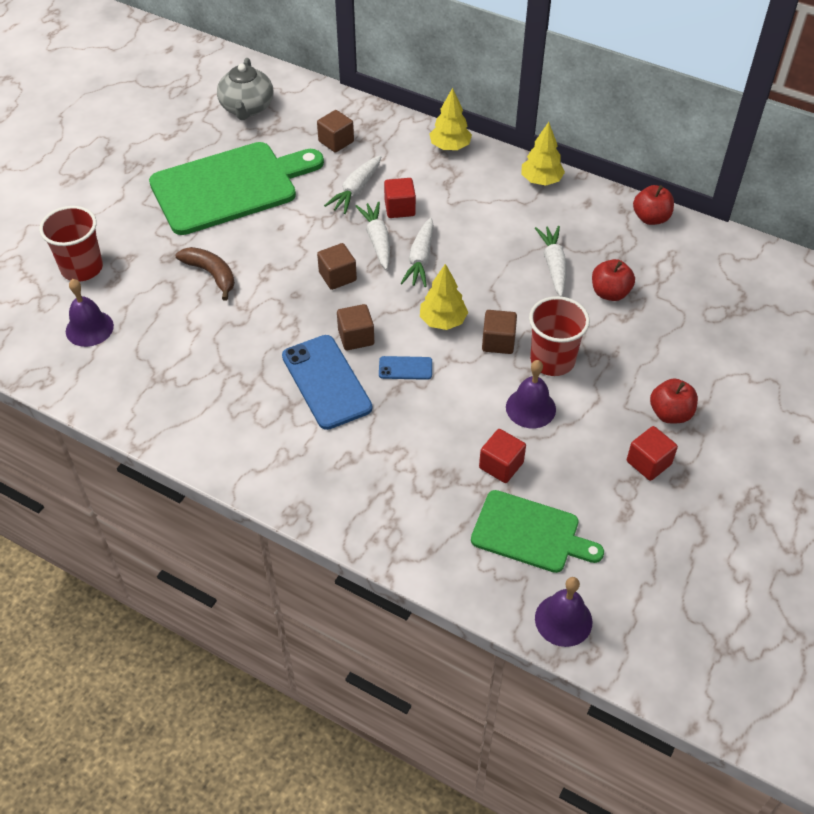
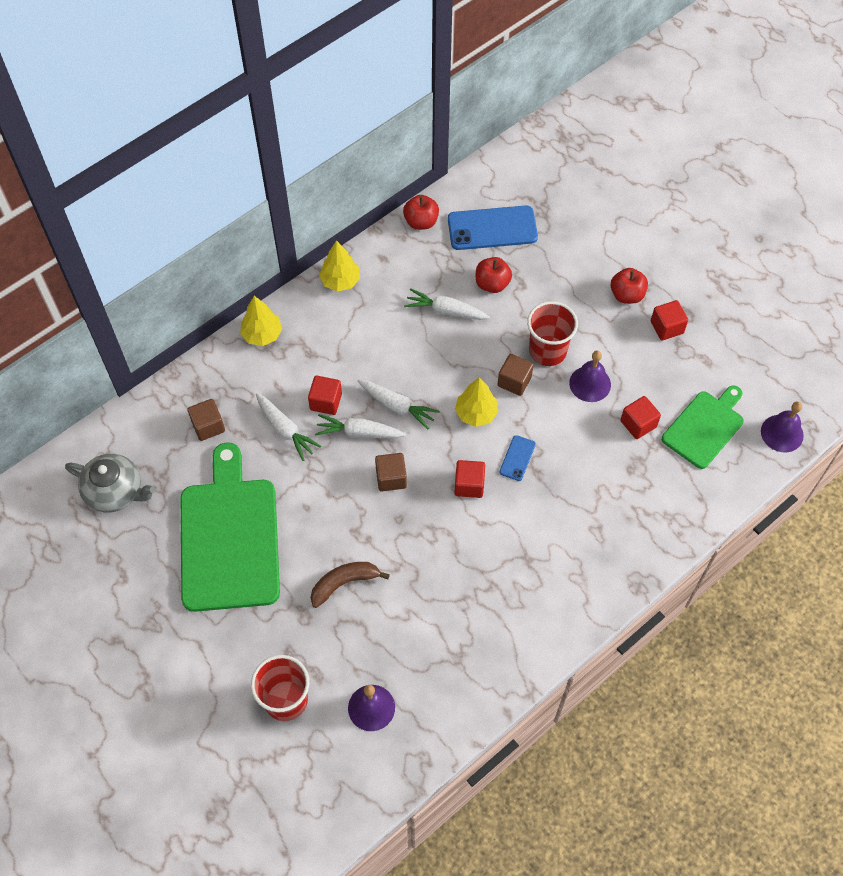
camera: 70 degrees left, 10 degrees up
(326, 382) = (510, 522): blue phone -> blue phone (492, 228)
(356, 337) = (469, 485): brown cube -> red cube

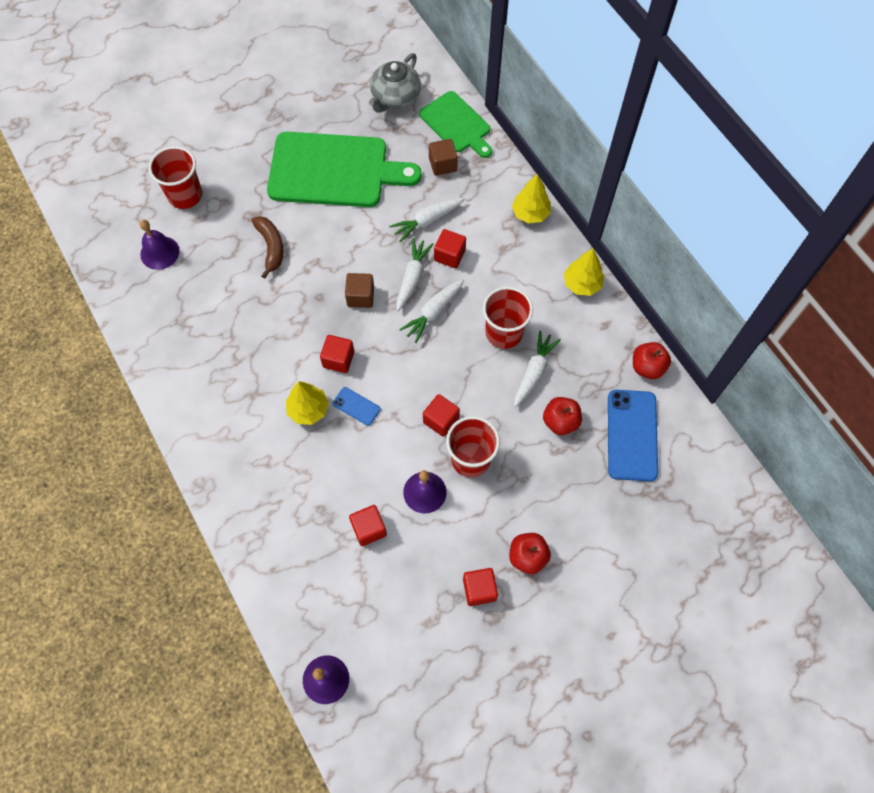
camera: 100 degrees right, 5 degrees up
(408, 341) = (504, 333): none -> red cup
(476, 413) = (412, 379): yellow tree -> yellow tree (308, 409)
(514, 381) = (441, 420): brown cube -> red cube
(704, 427) = (351, 596): green cutting board -> green cutting board (457, 124)

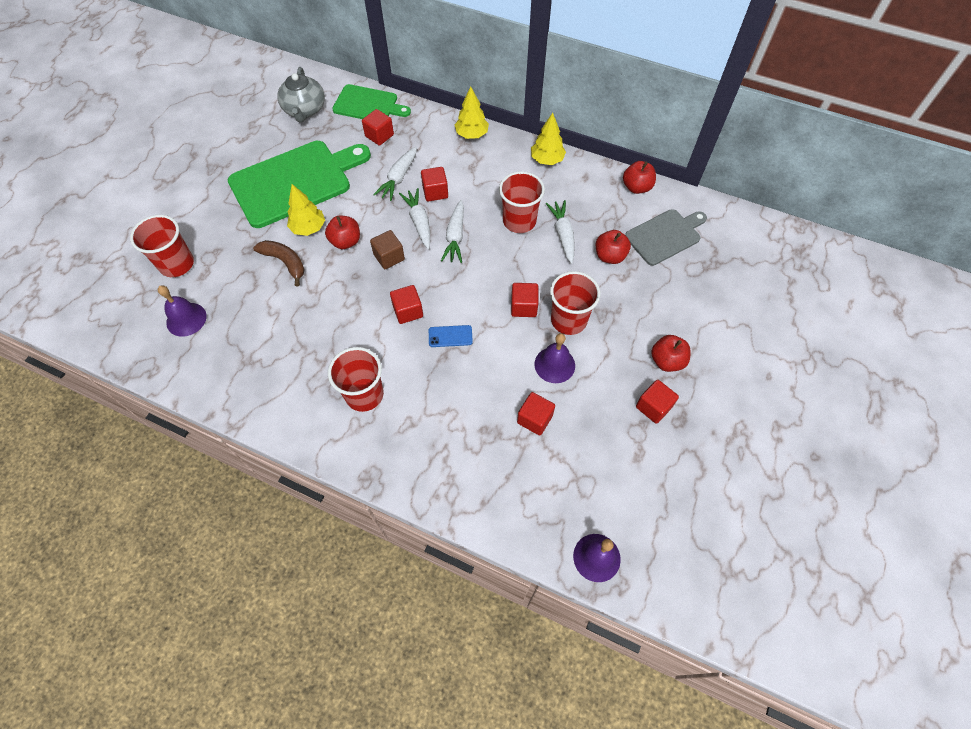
camera: 35 degrees left, 5 degrees down
(249, 412) = (364, 394): none -> red cup
(308, 409) = (413, 362): yellow tree -> yellow tree (308, 228)
(335, 258) = (346, 241): none -> red apple
(443, 164) = (379, 136): brown cube -> red cube
(632, 435) = (665, 236): blue phone -> grey cutting board

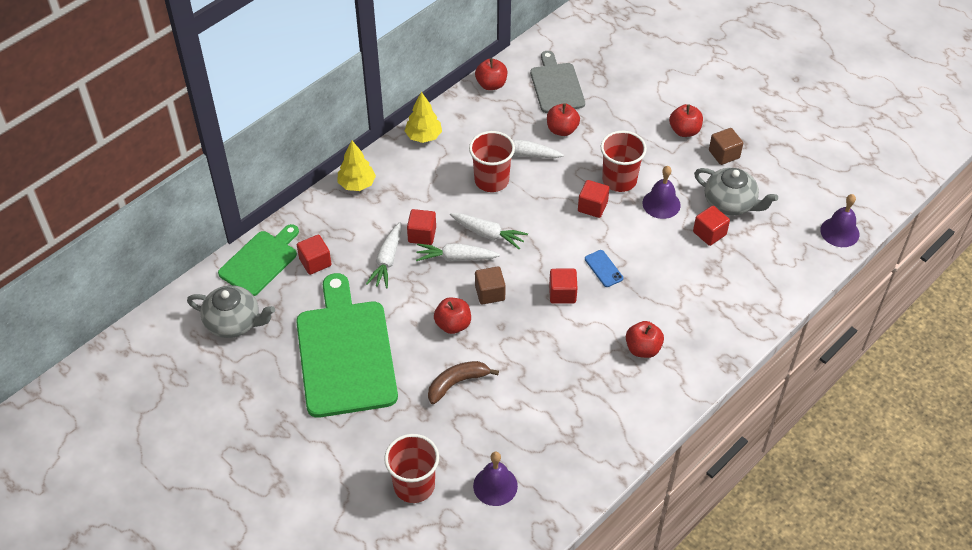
camera: 70 degrees left, 10 degrees down
(308, 228) = (419, 353): yellow tree -> none
(364, 394) = (643, 349): red cup -> red apple
(398, 178) = (387, 260): white carrot -> white carrot turned 60 degrees clockwise
(450, 336) = (603, 268): blue phone -> blue phone turned 45 degrees counterclockwise
(586, 430) = (730, 203): none -> grey teapot
(653, 407) = (724, 154): red cube -> brown cube

